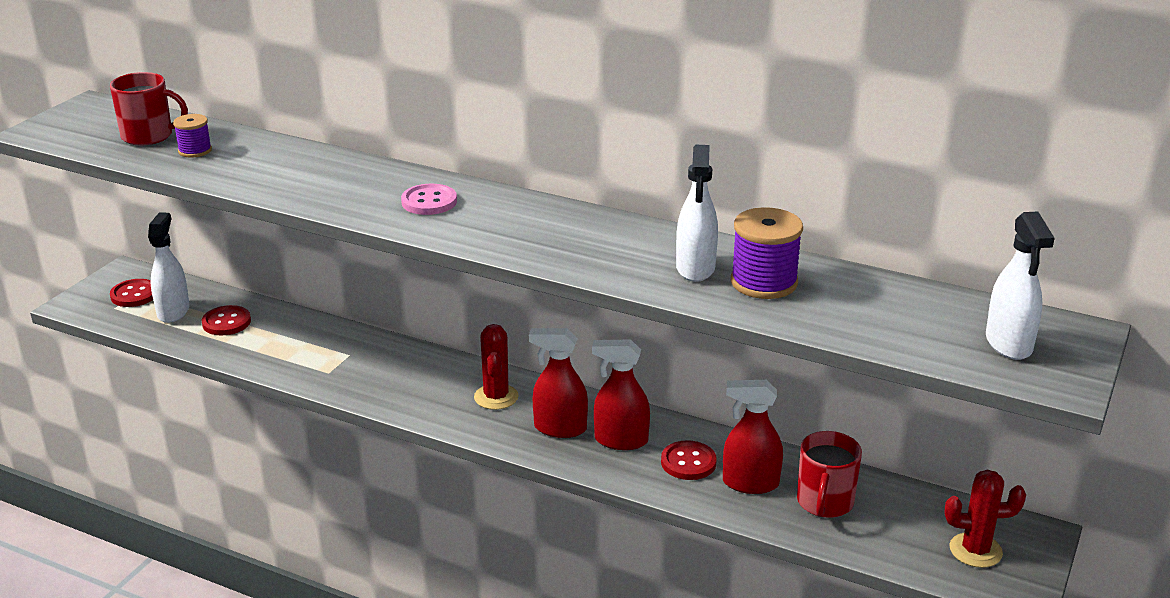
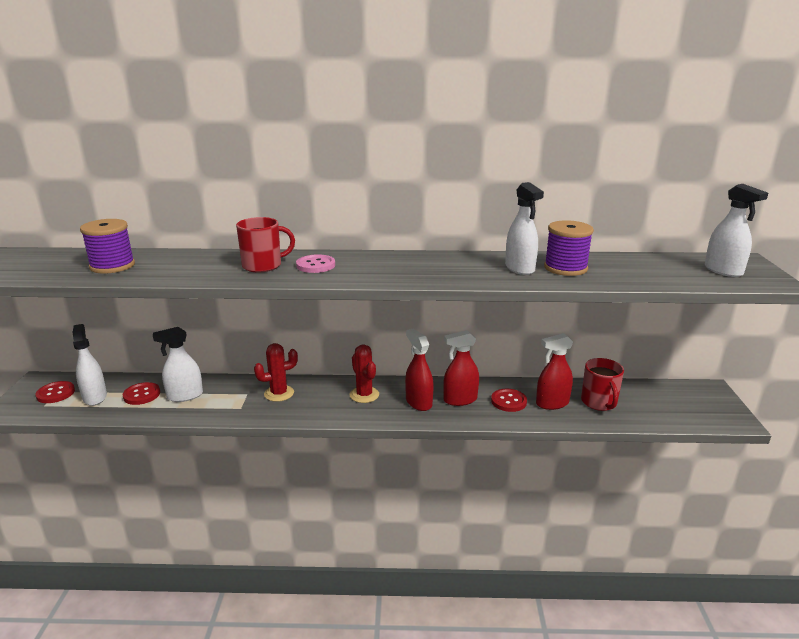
camera: 25 degrees left, 5 degrees down
(149, 136) = (66, 263): red mug -> red mug (263, 265)
(195, 150) = (112, 266): purple spool -> purple spool, size x1.71
(274, 337) = (185, 396): none -> white spray bottle
(560, 428) = (418, 402): red spray bottle -> red spray bottle turned 75 degrees clockwise
(975, 550) = (694, 405): red cactus -> red cactus (279, 393)

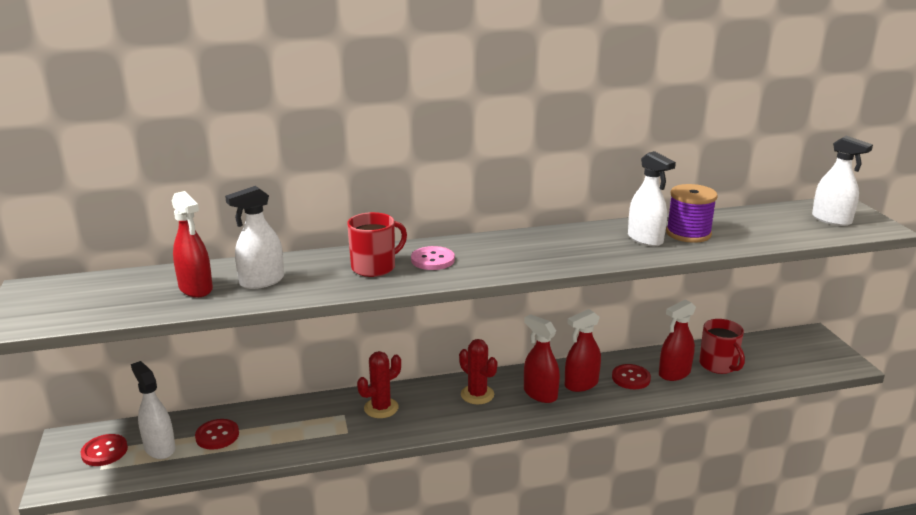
camera: 15 degrees left, 0 degrees up
(112, 266) = (196, 288): purple spool -> red spray bottle
(185, 396) = (271, 428): white spray bottle -> white spray bottle (261, 281)

